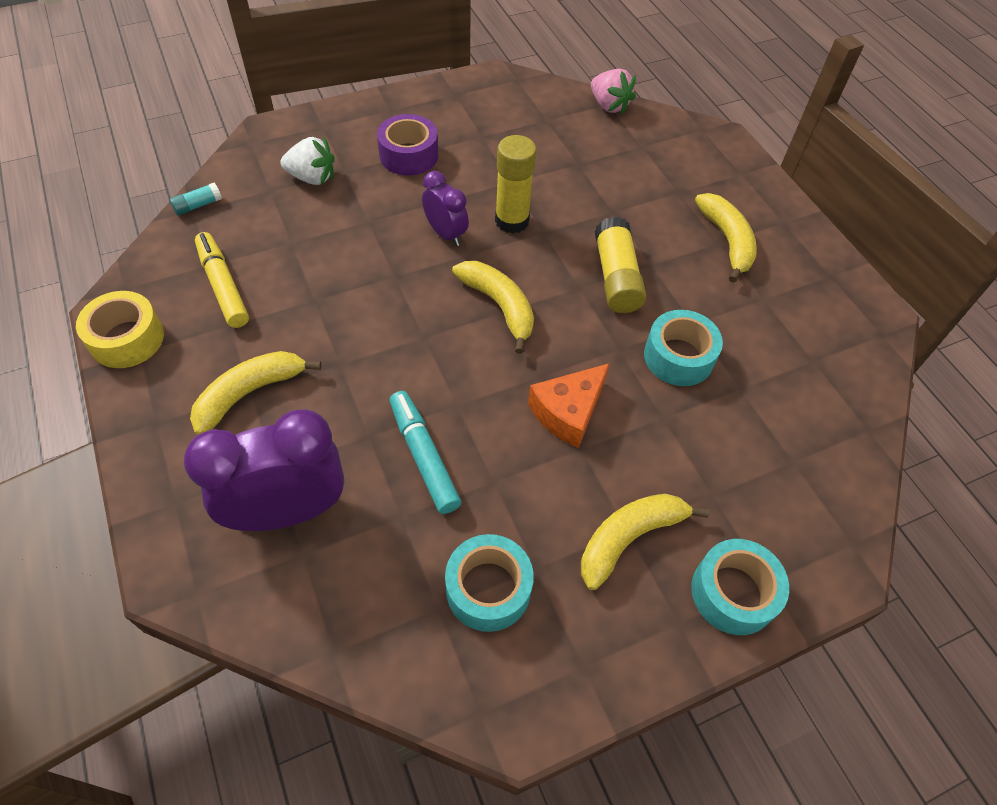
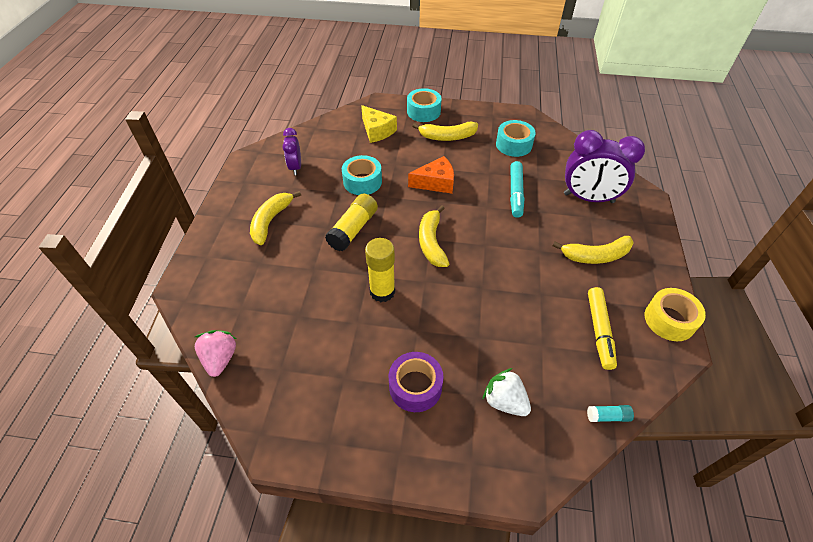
camera: 145 degrees left, 5 degrees down
(446, 234) = (432, 302): purple clock -> purple clock (295, 167)
(764, 481) = (377, 131): none -> yellow cheese

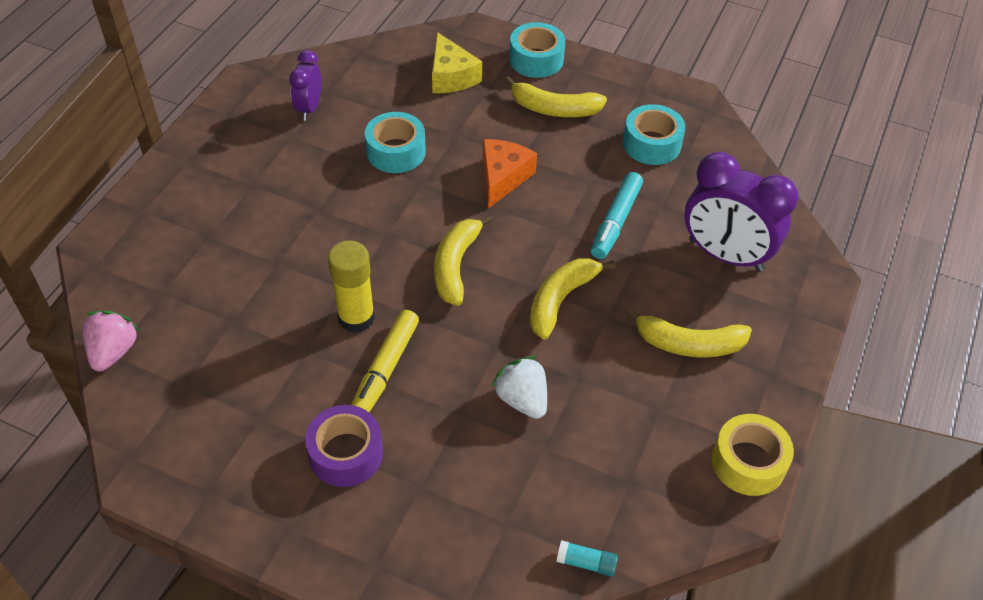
camera: 15 degrees right, 0 degrees up
(271, 221) = (245, 181): yellow banana -> yellow banana (561, 300)
(353, 229) = (353, 220): yellow glue stick -> none
(436, 182) = (503, 178): orange cheese -> orange cheese turned 75 degrees counterclockwise
(504, 401) = (455, 504): white strawberry -> white strawberry (522, 399)
(599, 330) = (636, 449): yellow marker -> yellow marker (386, 368)

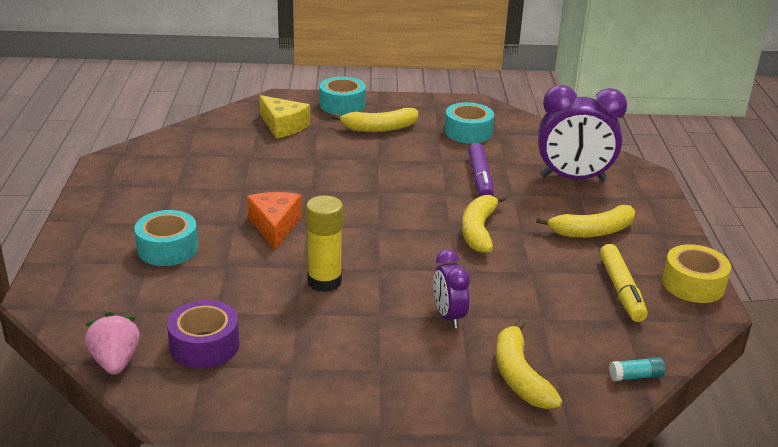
camera: 25 degrees left, 20 degrees down
(309, 108) = (178, 167): purple clock -> purple clock (448, 316)
(346, 454) = (388, 368): purple tape -> purple tape (204, 345)
(386, 368) = (376, 305): yellow marker -> yellow marker (621, 290)
(396, 152) = (274, 177): turquoise tape -> turquoise tape (167, 248)
(456, 266) = (380, 231): yellow banana -> yellow banana (520, 376)
(503, 178) = (373, 173): orange cheese -> orange cheese (275, 226)
(522, 399) = (501, 295): white strawberry -> none
(616, 221) = (480, 178): turquoise marker -> purple marker

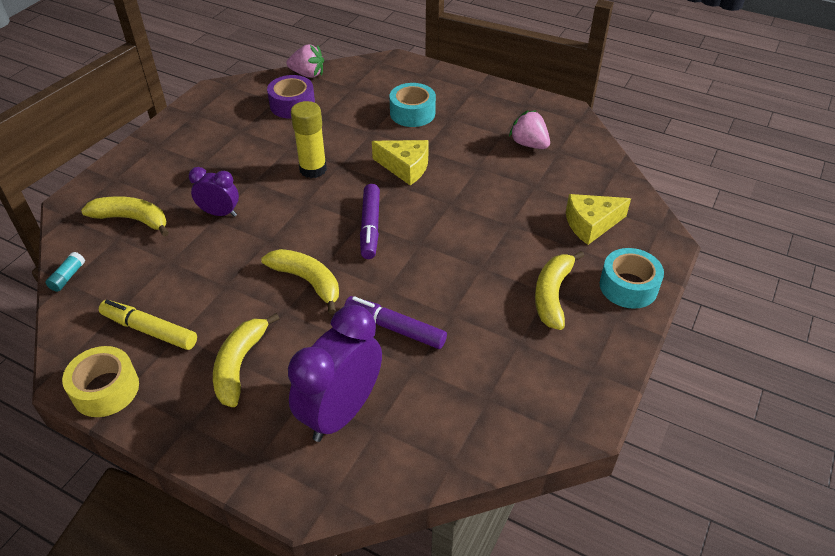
camera: 120 degrees right, 15 degrees up
(184, 170) = (529, 144): none -> pink strawberry
(275, 226) = (405, 167): orange cheese -> yellow cheese
(380, 220) = (370, 226): none -> purple marker
(468, 132) = (504, 370): turquoise tape -> none

